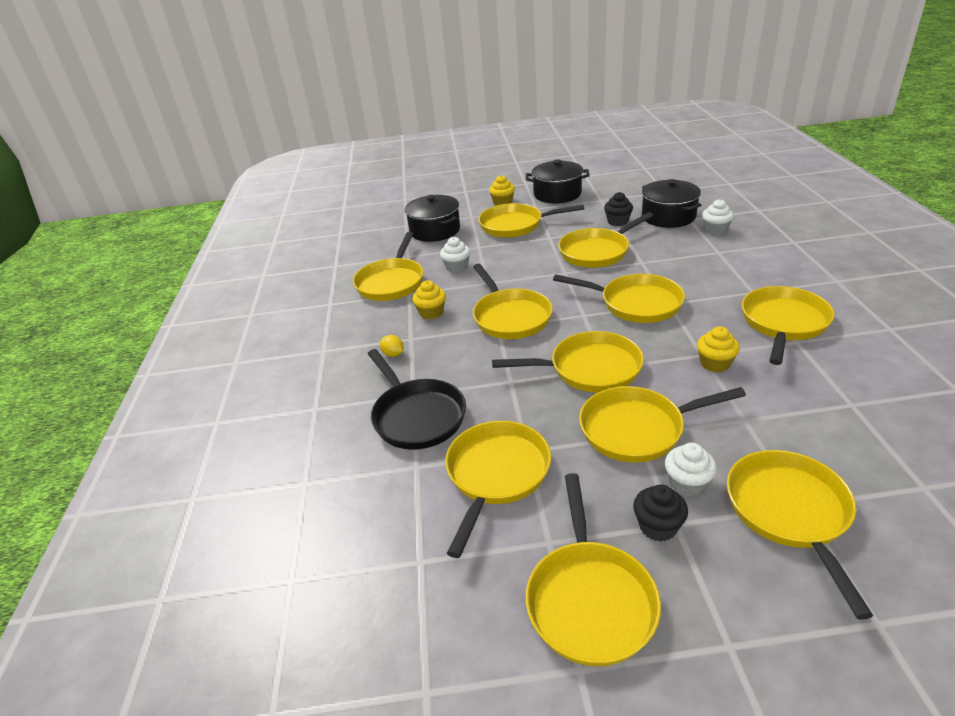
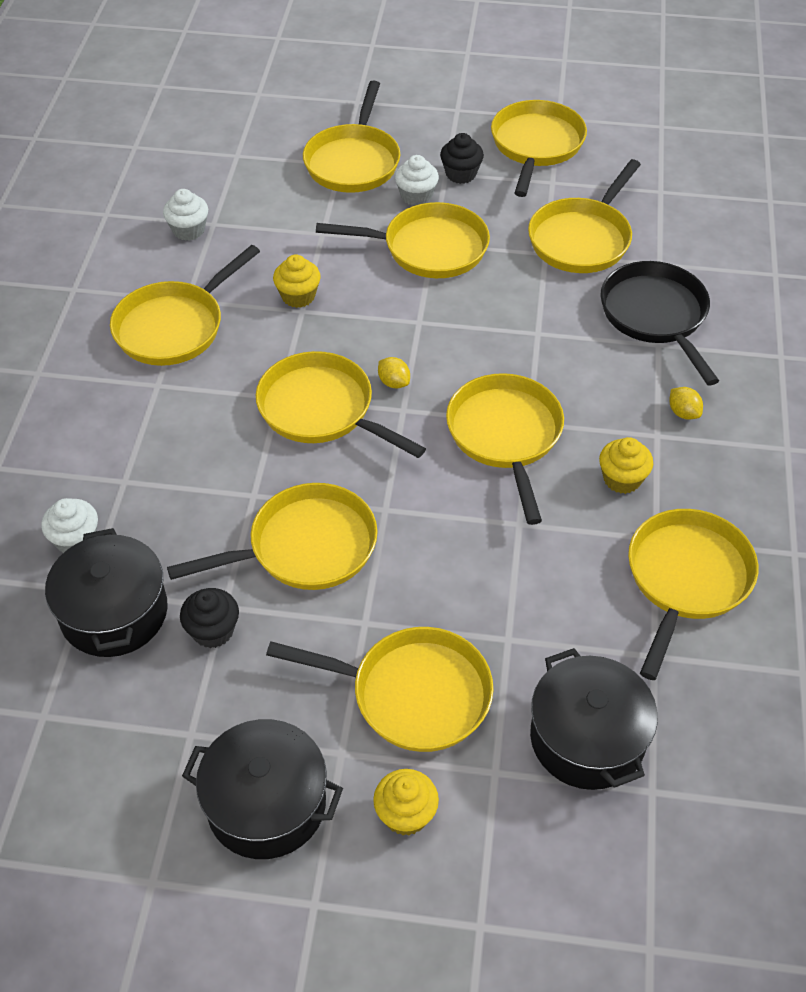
camera: 170 degrees left, 15 degrees up
(456, 267) = (562, 585): white cupcake -> white cupcake (189, 230)
(589, 369) = (440, 325): yellow pan -> none
(599, 327) = (394, 382): none -> yellow lemon

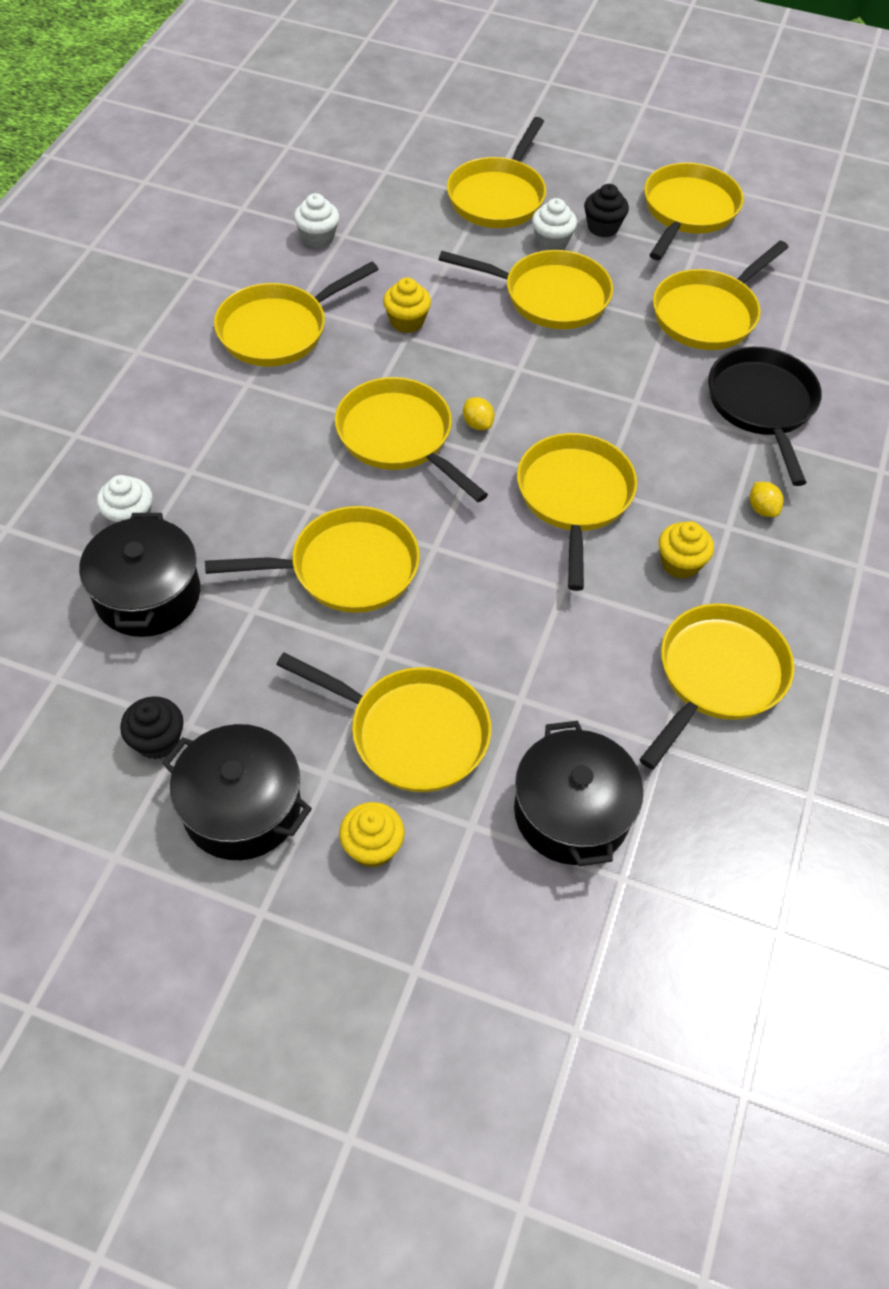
camera: 10 degrees right, 5 degrees up
(213, 631) = (236, 631): black cupcake -> black cupcake (157, 740)

